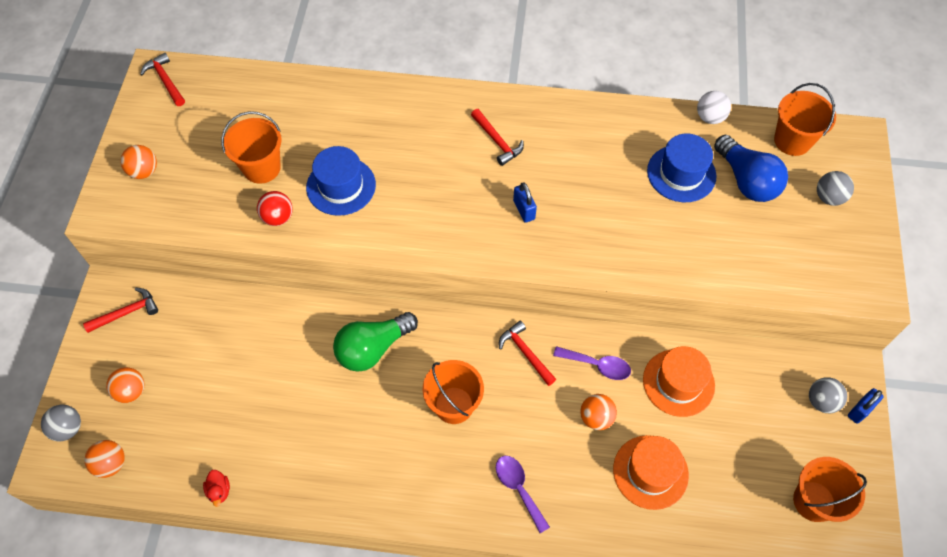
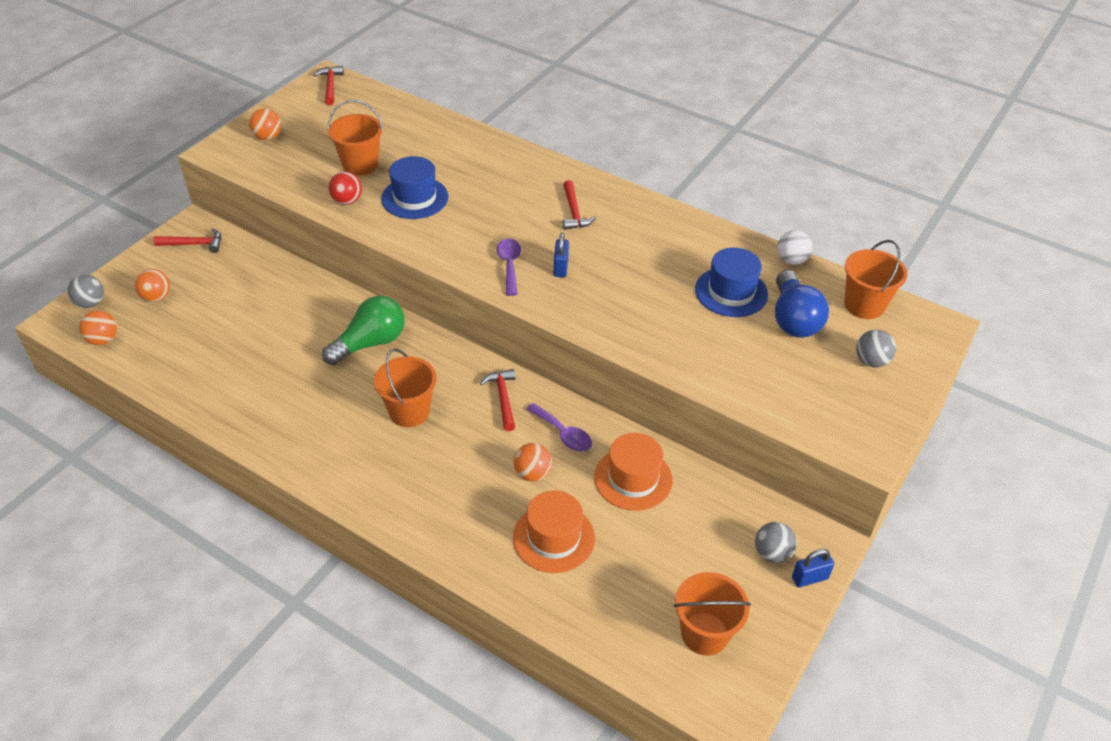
camera: 25 degrees right, 15 degrees down
(219, 491) = (169, 392): red duck -> none
(373, 348) = (370, 343): green light bulb -> green light bulb turned 150 degrees clockwise
(518, 488) = (420, 498): purple spoon -> purple spoon (509, 265)

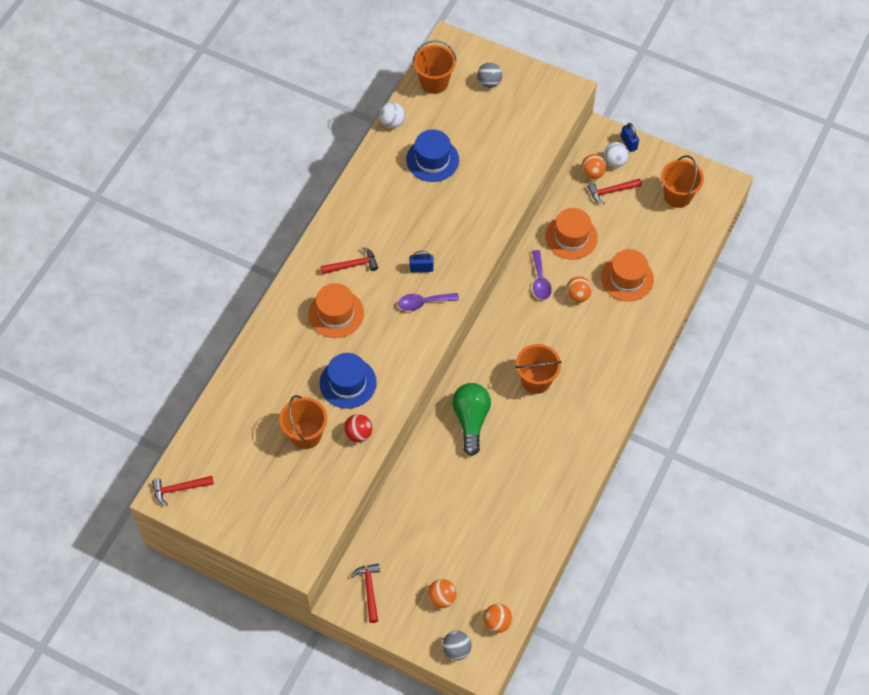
camera: 95 degrees left, 15 degrees up
(267, 137) = (271, 523): orange ball -> orange ball (592, 173)
(370, 343) = (471, 420): green light bulb -> green light bulb turned 45 degrees clockwise
(503, 398) = (513, 321): red hammer -> red hammer (611, 191)
(509, 195) = (336, 313): none -> orange hat
(563, 434) = (540, 280): purple spoon -> purple spoon turned 135 degrees clockwise
(772, 553) = (615, 161): grey ball -> white ball
(793, 319) = (455, 123): blue light bulb -> none

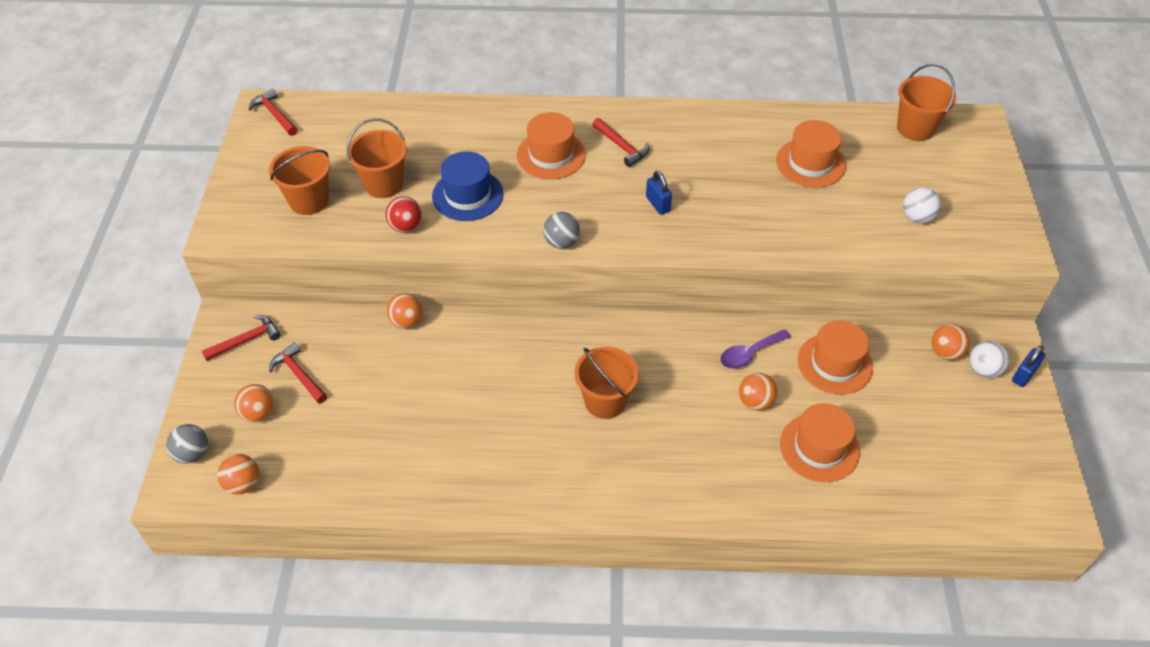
camera: 65 degrees right, 10 degrees down
(392, 122) = (831, 114): white ball -> white ball (917, 217)
(406, 477) = (407, 321): none -> orange ball
(423, 303) = (612, 222): purple spoon -> none
(432, 160) = (810, 163): blue hat -> orange hat
(471, 420) = (512, 355): green light bulb -> none
(489, 83) = (960, 174): grey ball -> grey ball (561, 242)
(611, 191) = (936, 382): red hammer -> red hammer (299, 375)
(677, 196) = (992, 461): orange bucket -> orange bucket (309, 201)

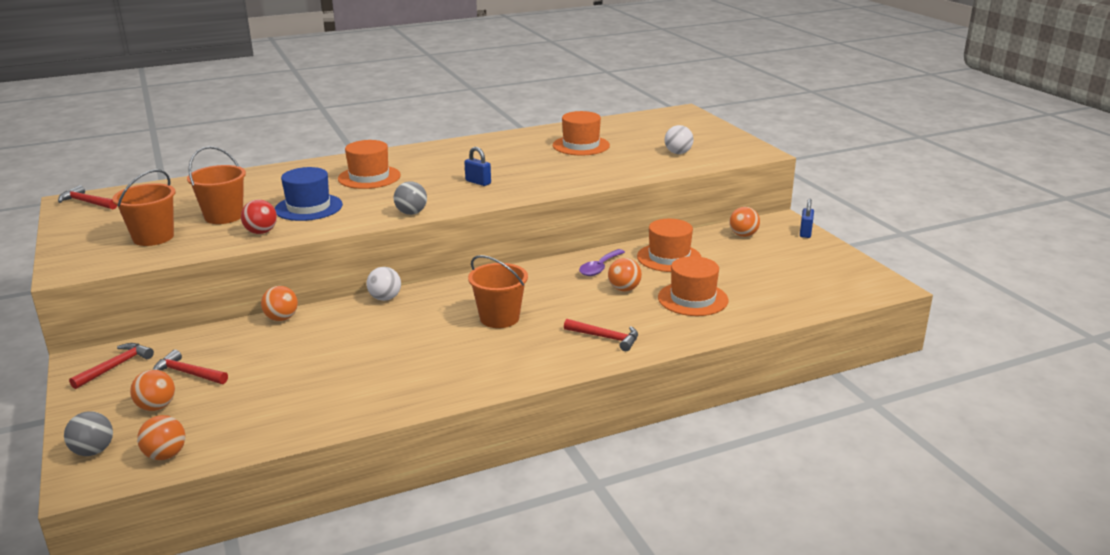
camera: 25 degrees left, 25 degrees down
(621, 146) = (426, 164): red hammer -> red hammer (605, 338)
(915, 128) = (642, 120): orange bucket -> none
(983, 370) = (776, 237): white ball -> white ball (385, 298)

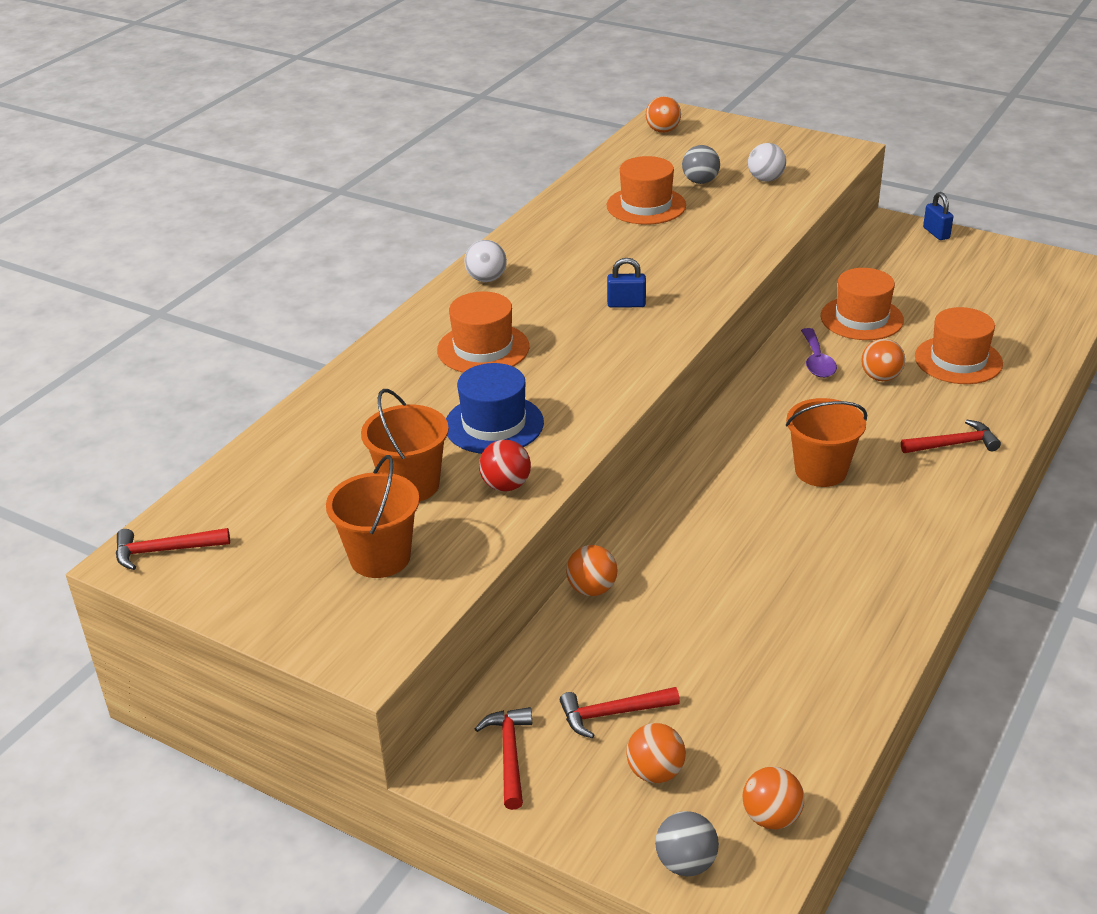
camera: 35 degrees left, 10 degrees up
(385, 298) = (662, 505): white ball -> white ball (486, 279)
(411, 213) = (631, 379): grey ball -> grey ball (700, 181)
(743, 235) = (886, 259): orange ball -> orange ball (663, 131)

